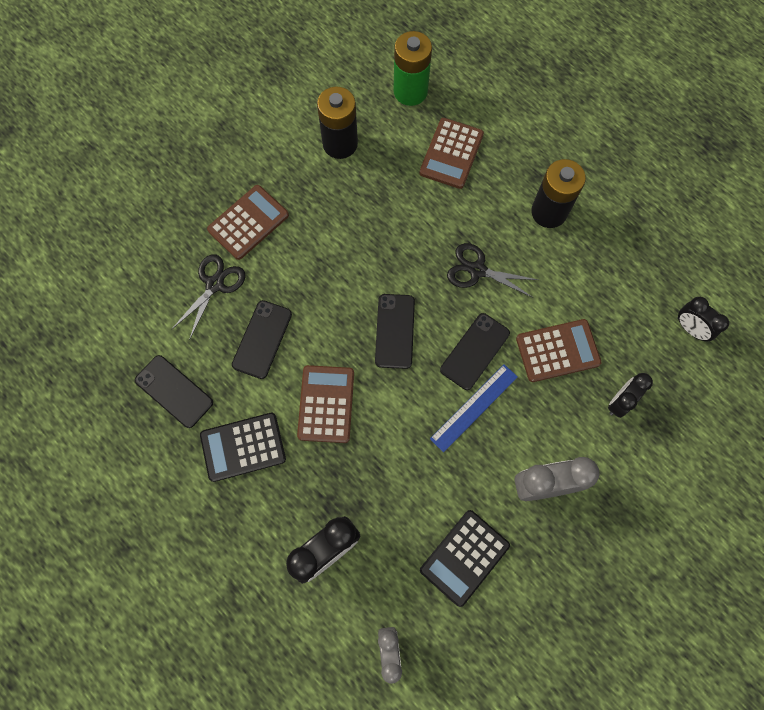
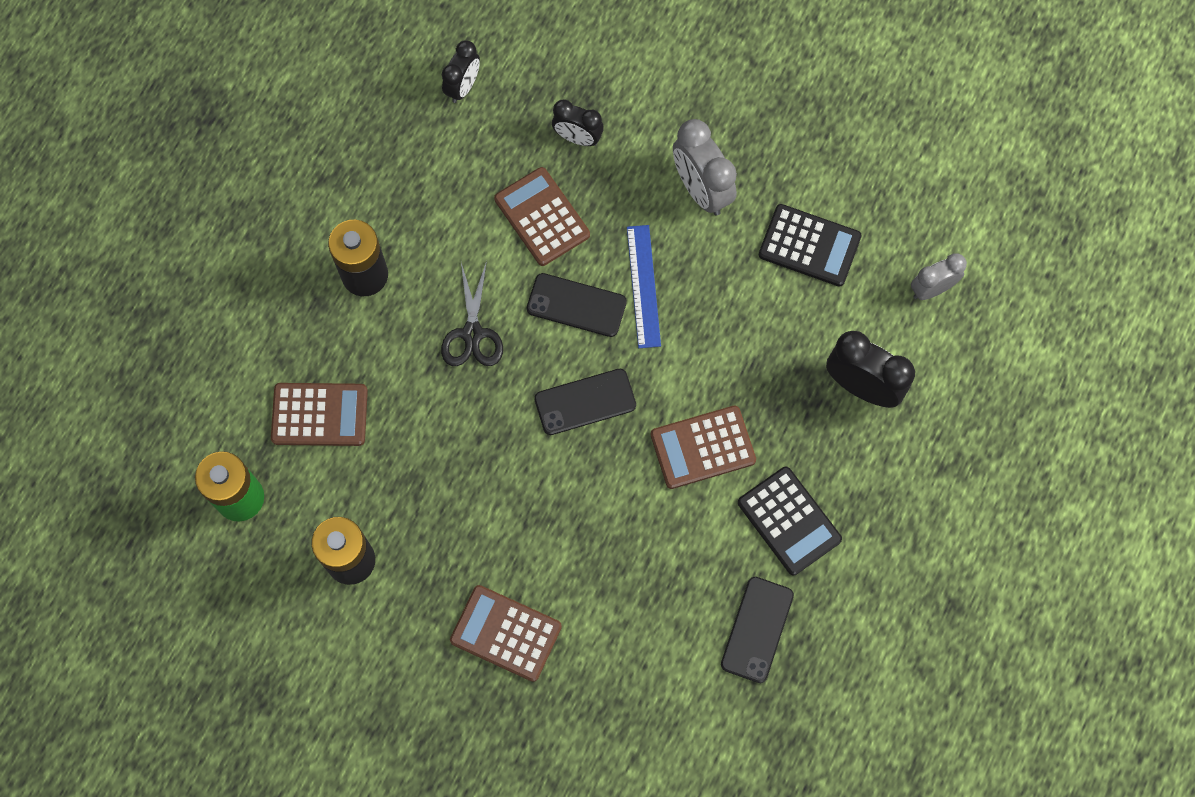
camera: 110 degrees left, 0 degrees up
(215, 284) = (605, 640): black scissors -> none
(262, 339) = (653, 552): black phone -> none
(474, 407) = (643, 286): blue ruler -> blue ruler turned 60 degrees clockwise

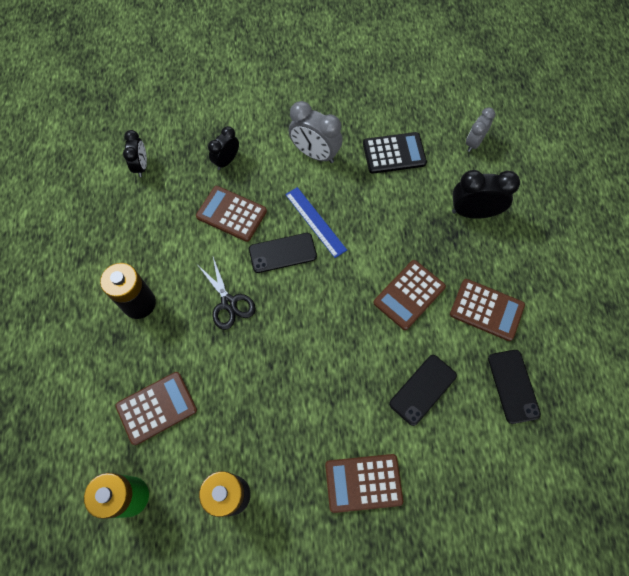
camera: 30 degrees left, 5 degrees down
(577, 138) = (226, 161): black clock -> black clock turned 135 degrees clockwise
(585, 402) = (323, 306): black phone -> black phone (423, 389)
(789, 521) = (486, 310): black calculator -> brown calculator

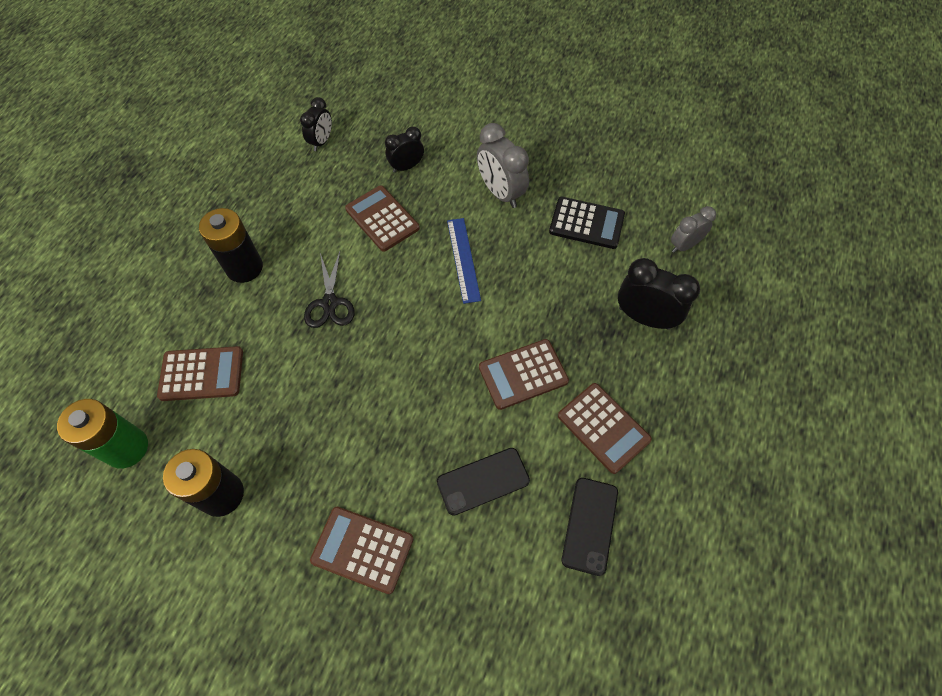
camera: 25 degrees right, 5 degrees down
(282, 253) = (412, 277): black phone -> none

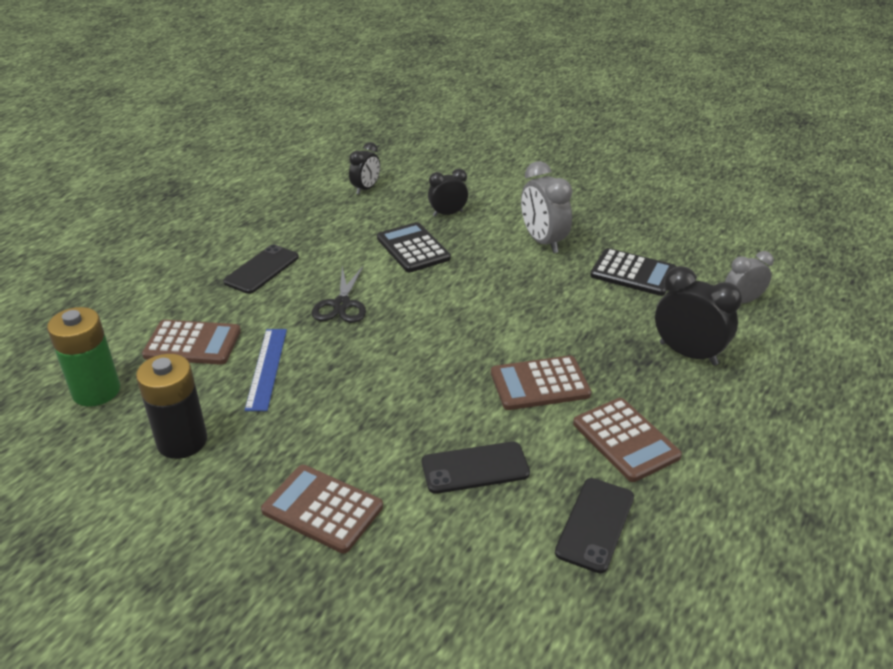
camera: 10 degrees right, 25 degrees down
(244, 267) = (261, 269): black battery -> black phone
(382, 219) = (413, 248): brown calculator -> black calculator
(463, 259) = (492, 287): blue ruler -> blue ruler (266, 368)

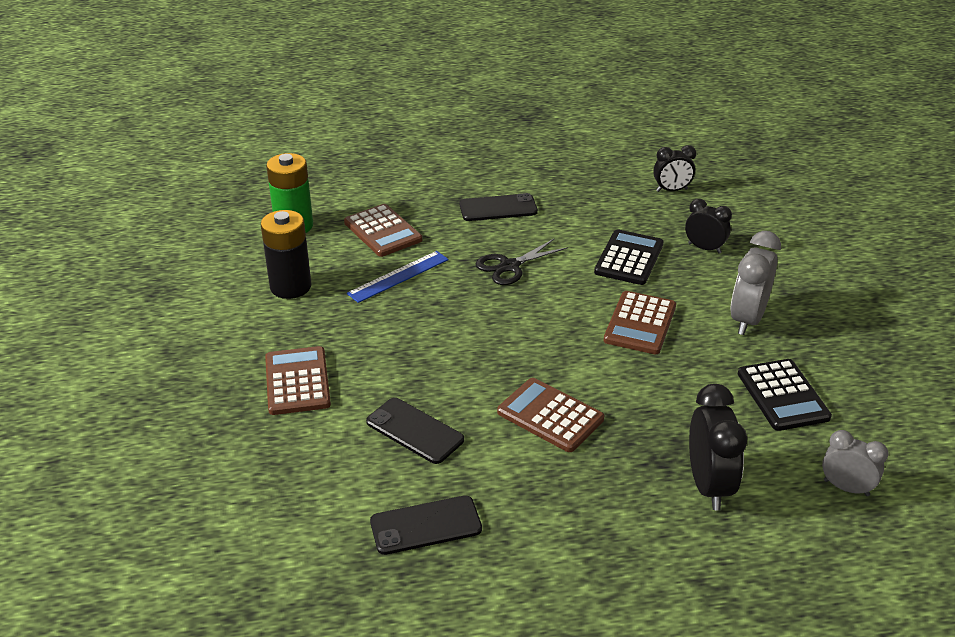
camera: 50 degrees right, 0 degrees up
(625, 440) = (542, 498): brown calculator -> brown calculator (640, 323)

